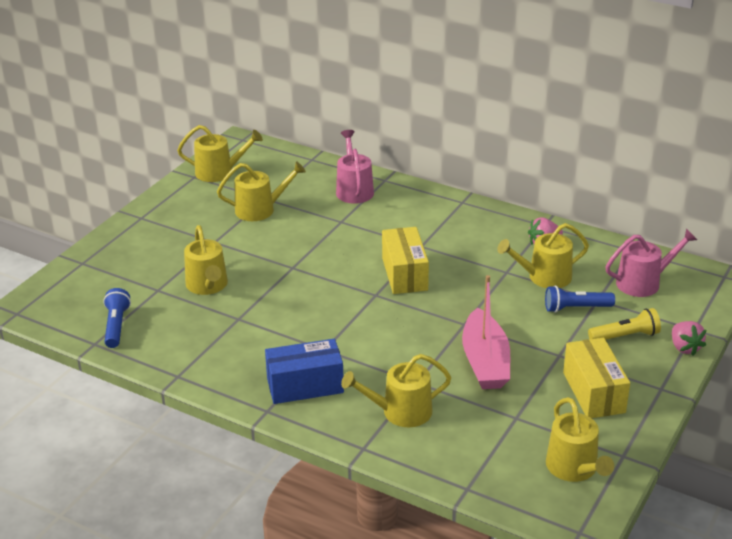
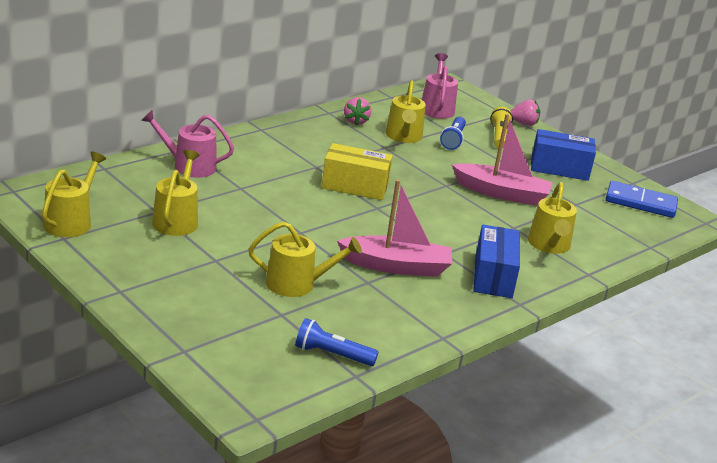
camera: 75 degrees left, 5 degrees down
(277, 328) = (397, 266): none -> pink boat
(574, 468) = (640, 203): yellow watering can -> blue domino
(593, 392) = (559, 168): yellow box -> blue box

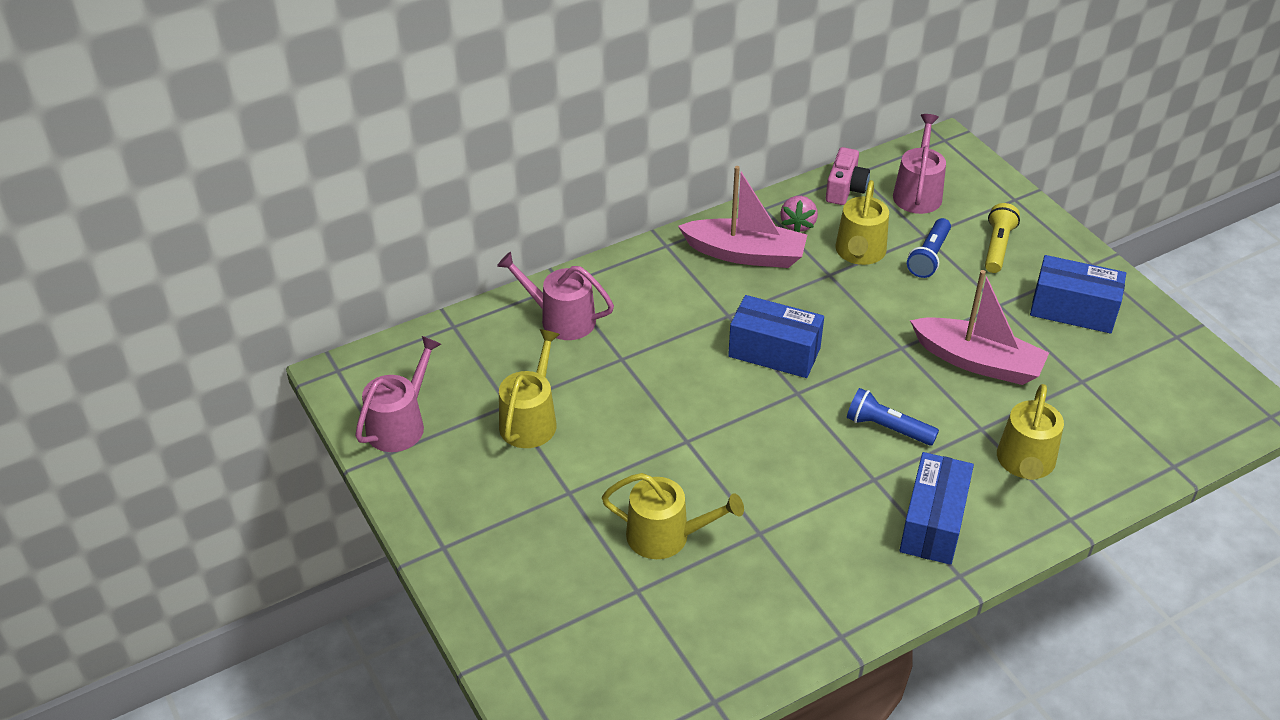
camera: 15 degrees right, 15 degrees up
(71, 222) = (400, 424): yellow watering can -> pink watering can
(332, 355) = (690, 663): blue flashlight -> blue flashlight (887, 428)
(355, 186) = (774, 352): yellow box -> blue box
(385, 104) = (845, 189): none -> pink camera
(397, 266) = (803, 504): pink boat -> pink boat (745, 254)
(524, 123) = (1039, 219): pink strawberry -> none
(640, 203) = (1180, 377): blue domino -> none

